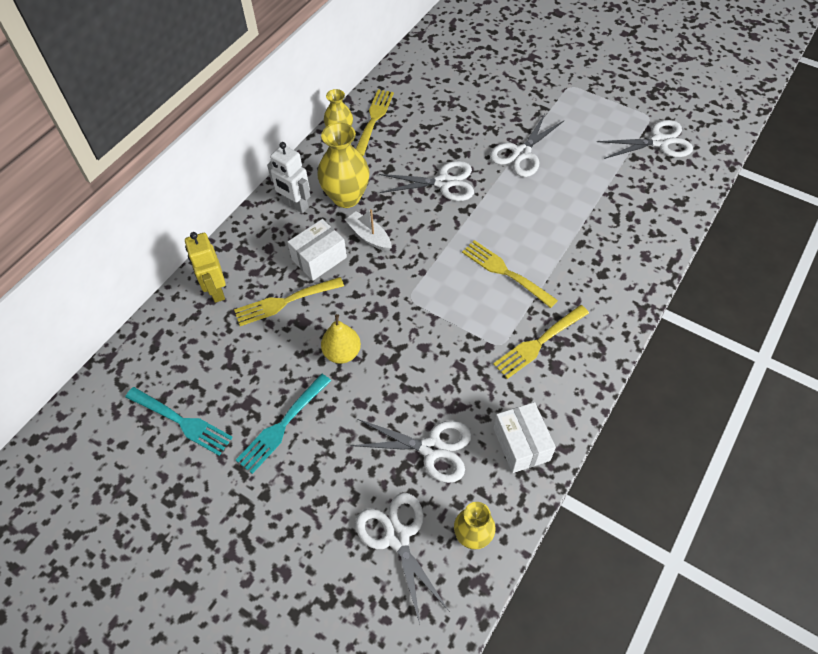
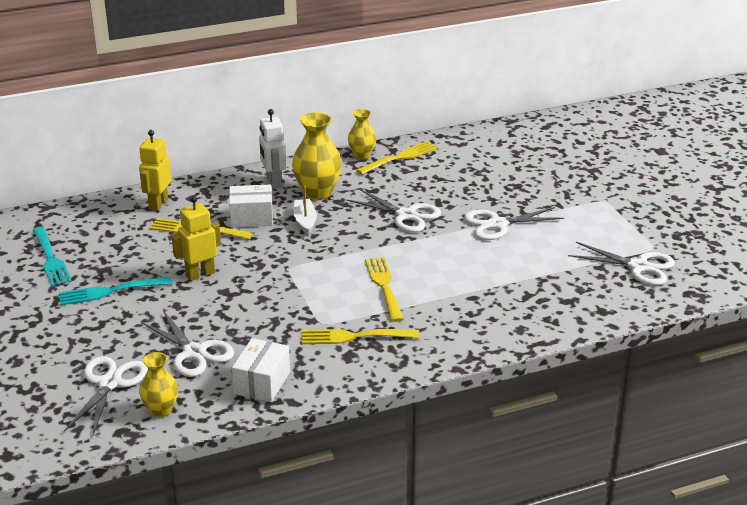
camera: 35 degrees right, 25 degrees down
(342, 353) = (200, 274): yellow pear -> yellow robot

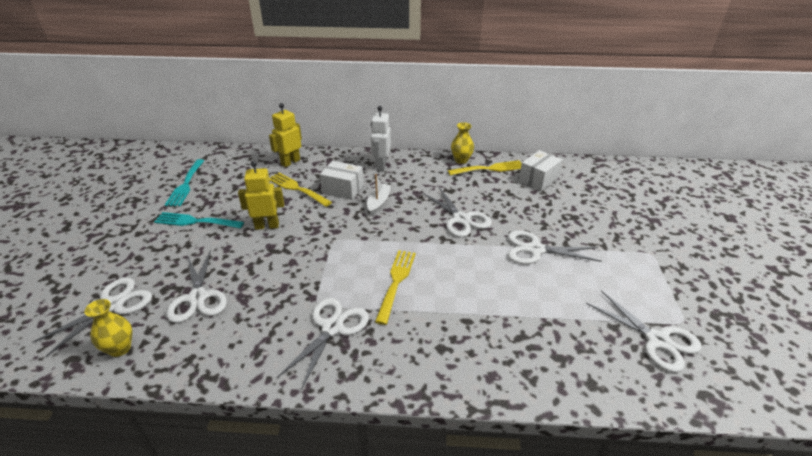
camera: 25 degrees right, 5 degrees up
(262, 383) = (218, 351): white box -> white box (538, 179)
(317, 193) = (406, 182): yellow vase -> none
(354, 336) = (332, 328): yellow fork -> white scissors

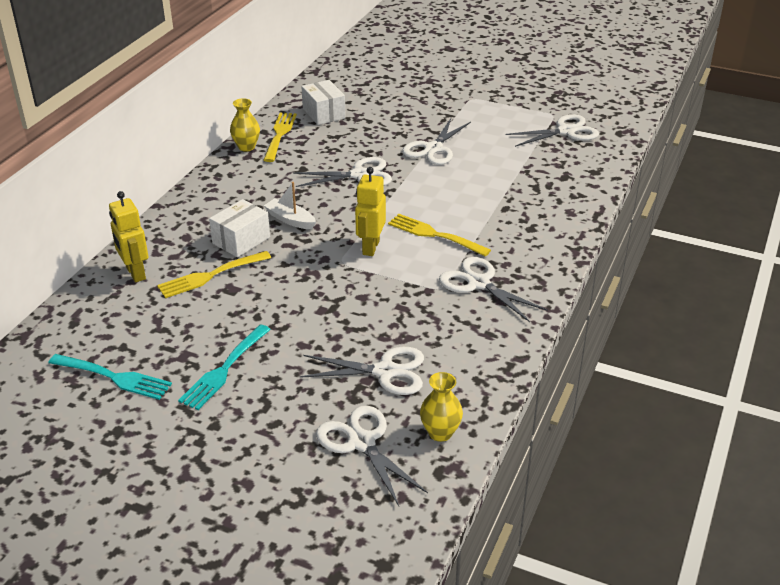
camera: 70 degrees left, 0 degrees up
(267, 226) = (278, 308): yellow robot -> yellow robot (370, 247)
(381, 165) = (209, 203): white robot -> none

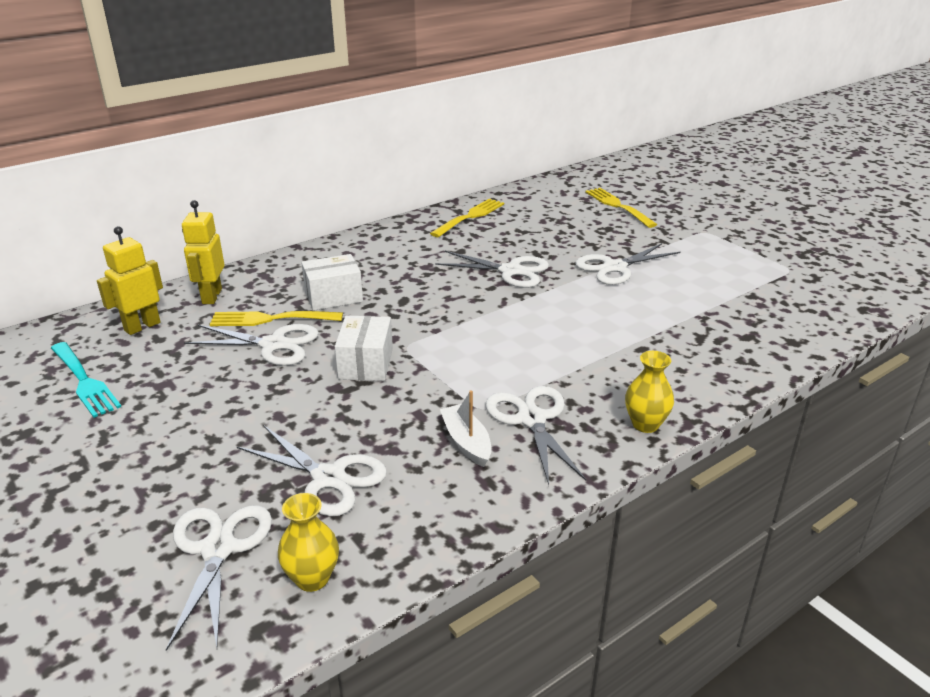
camera: 30 degrees right, 5 degrees down
(224, 369) = (180, 411): turquoise fork -> none
(246, 147) = (428, 219): yellow vase -> yellow vase (645, 424)
(290, 220) = (399, 292): white boat -> white boat (466, 442)
(324, 113) = (532, 209): white box -> white box (366, 364)
(370, 247) = (450, 342): yellow robot -> yellow robot (142, 326)
(434, 235) = (532, 351): yellow fork -> yellow fork (618, 206)
(566, 131) = (792, 290): white scissors -> white scissors (274, 345)

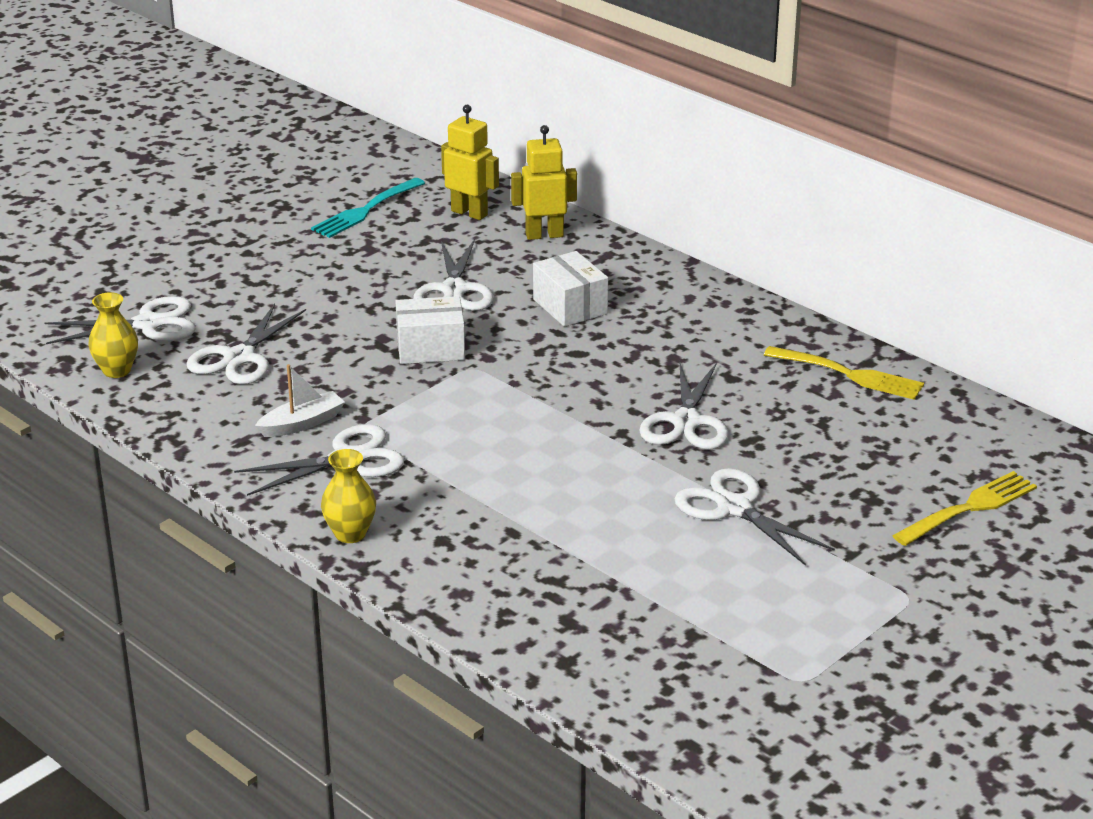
camera: 80 degrees right, 0 degrees up
(271, 319) = (506, 278): yellow fork -> none

